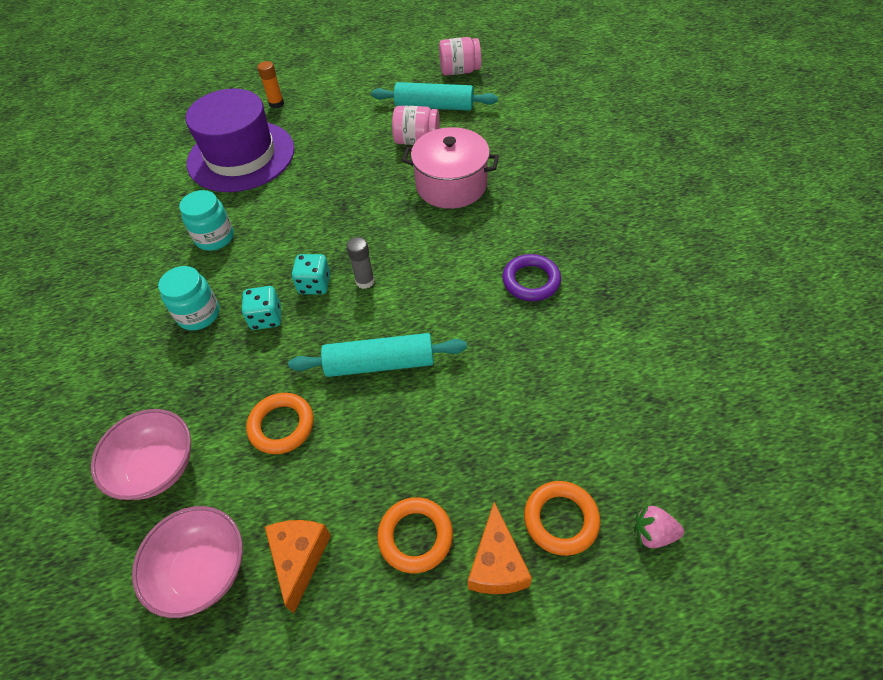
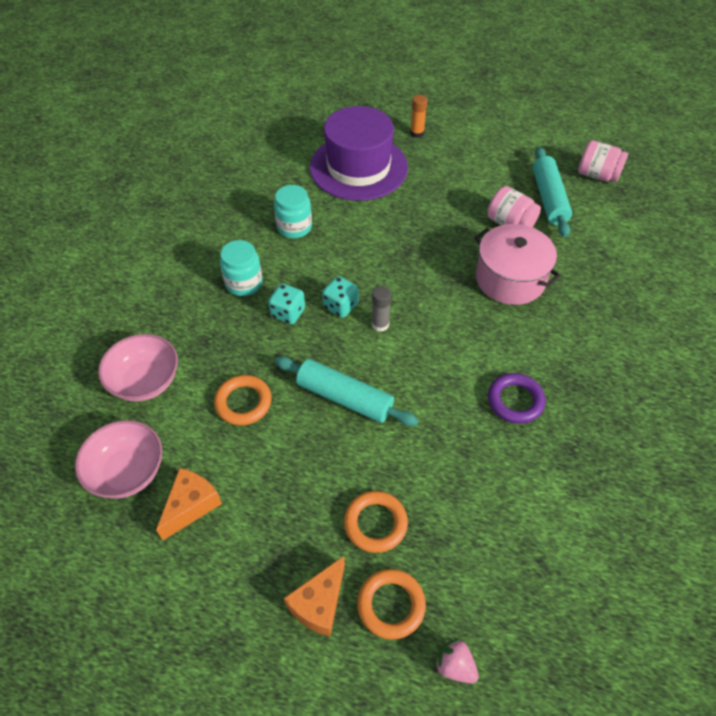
camera: 30 degrees right, 0 degrees up
(415, 536) = (277, 544): orange ring -> orange ring (375, 523)
(434, 106) = (549, 198): turquoise rolling pin -> turquoise rolling pin turned 45 degrees clockwise

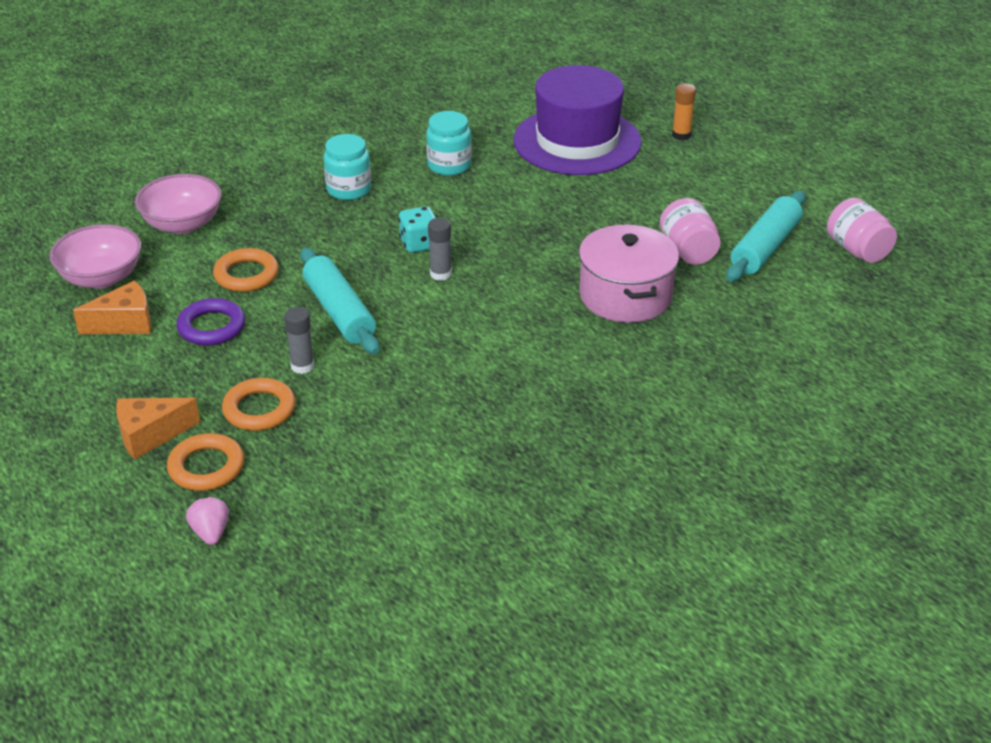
camera: 35 degrees right, 15 degrees down
(288, 313) = (363, 228): turquoise dice -> none
(366, 463) = (302, 366): none -> grey glue stick
(515, 401) = (502, 389): purple ring -> purple ring (211, 327)

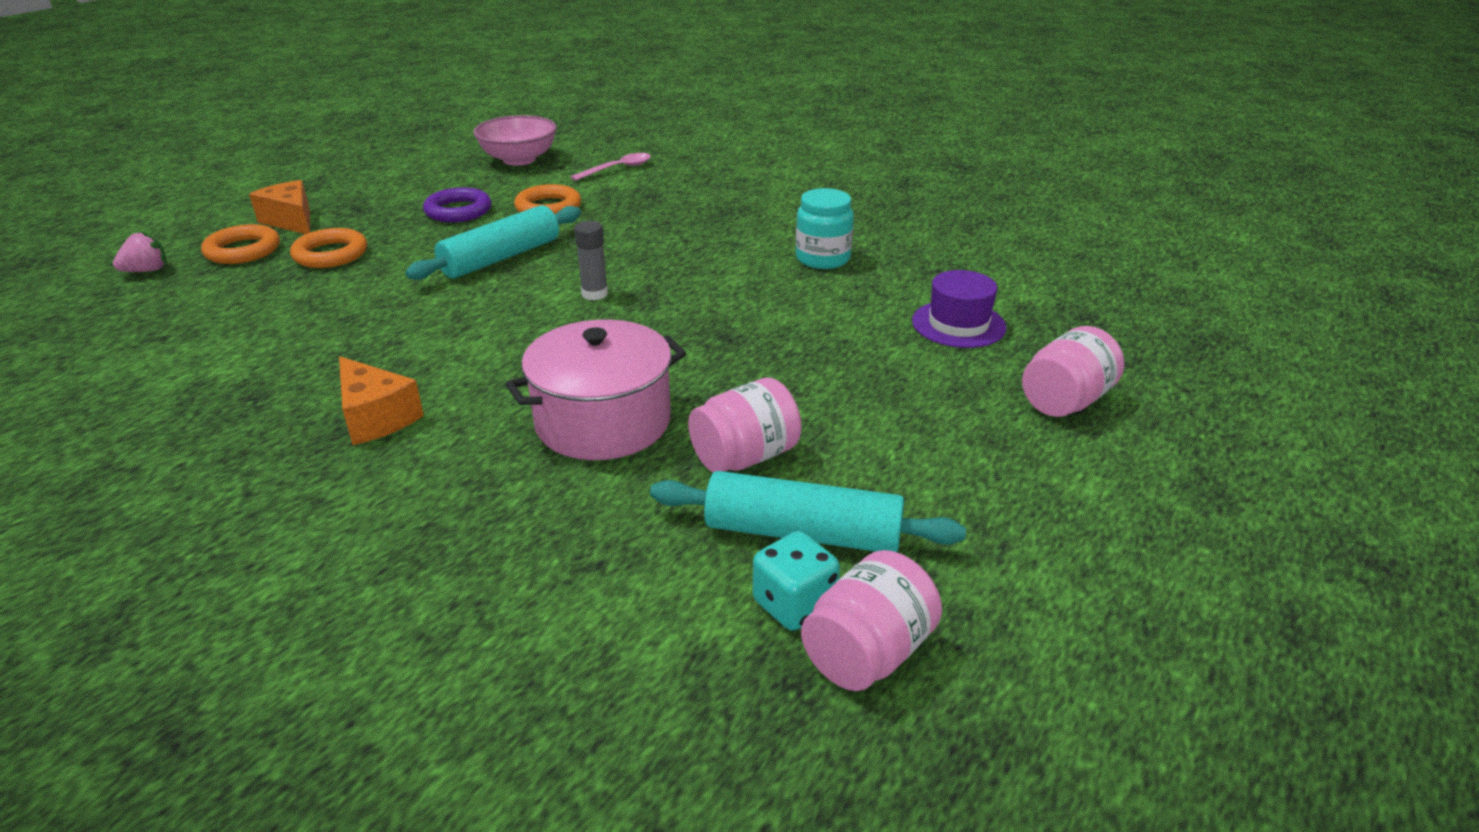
camera: 70 degrees right, 5 degrees down
(125, 323) = (455, 180): orange cheese -> orange cheese (376, 417)
(183, 224) = (618, 169): pink bowl -> pink spoon
(302, 366) = (403, 259): grey glue stick -> none
(349, 189) = (729, 220): turquoise jar -> none
(419, 244) = (648, 272): turquoise dice -> turquoise dice (794, 605)
(577, 141) = (958, 324): purple hat -> purple hat, size x0.50
(681, 135) = (1065, 401): orange glue stick -> pink jar

